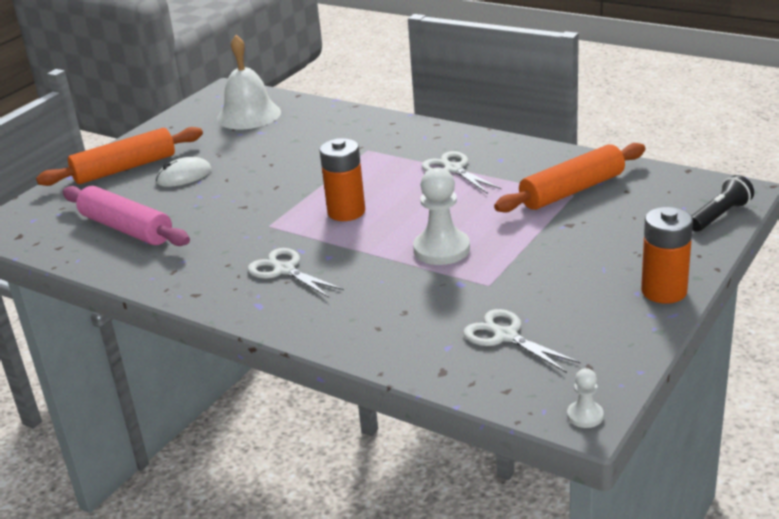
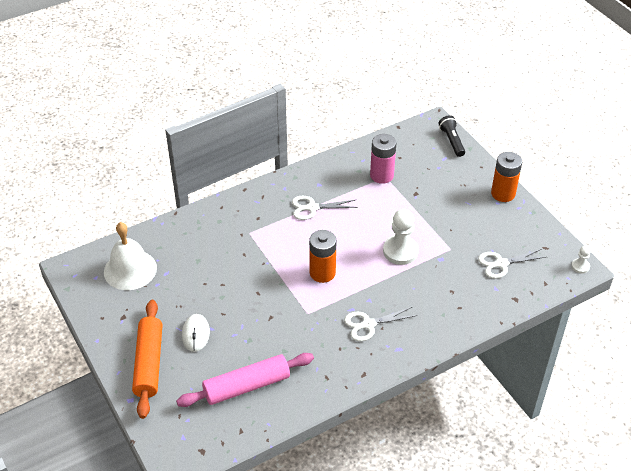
camera: 65 degrees left, 15 degrees up
(572, 191) = (381, 175): orange rolling pin -> pink battery

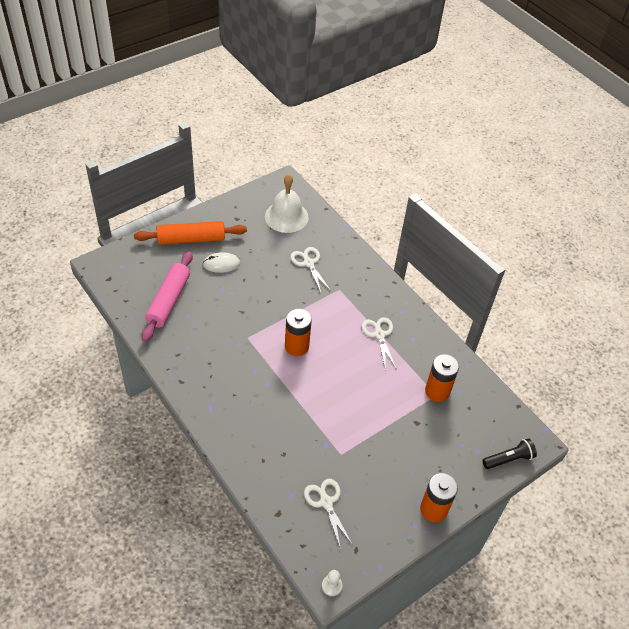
camera: 80 degrees right, 5 degrees up
(246, 386) = (169, 301): pink rolling pin -> pink rolling pin turned 45 degrees clockwise
(368, 324) = (237, 384): white scissors -> white scissors (308, 263)
(381, 175) = (437, 391): pink battery -> orange battery
(400, 251) = (332, 409): white pawn -> none

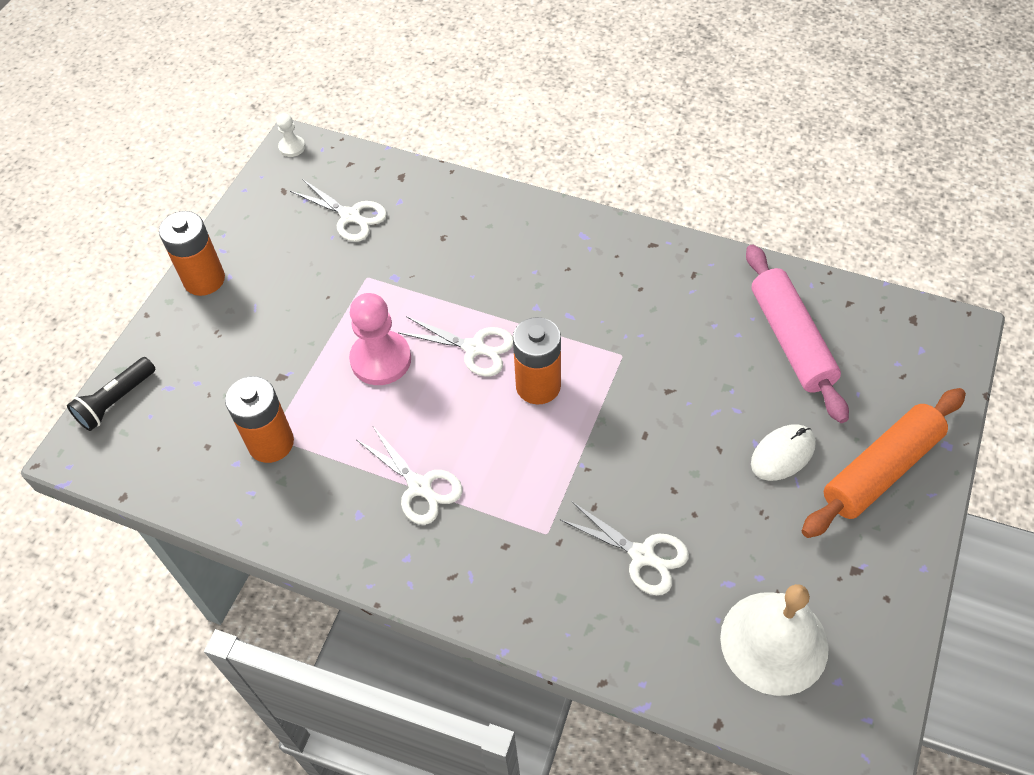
camera: 155 degrees right, 5 degrees up
(312, 381) = (474, 348): none -> white scissors
(361, 402) = (381, 359): none -> pink pawn

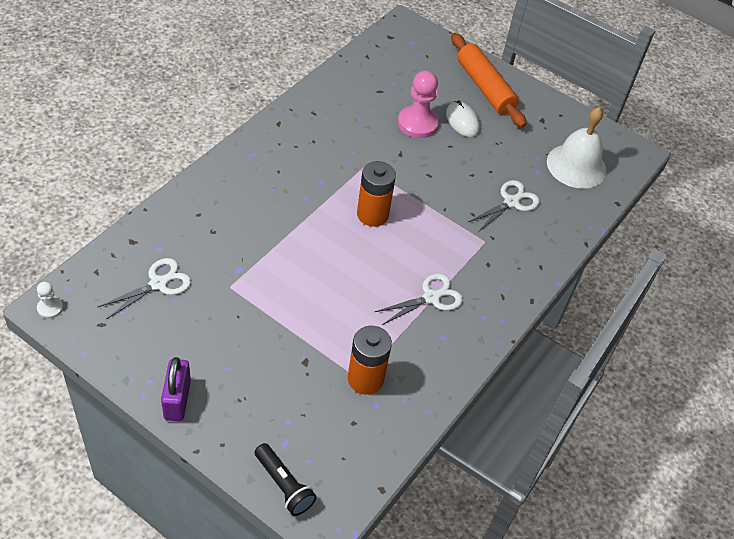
camera: 85 degrees left, 5 degrees down
(204, 280) = (177, 400): orange battery -> purple padlock
(381, 359) = (315, 295): pink pawn -> pink pawn (417, 123)
(474, 348) = (327, 239): white scissors -> none
(790, 340) = (384, 89): pink rolling pin -> none

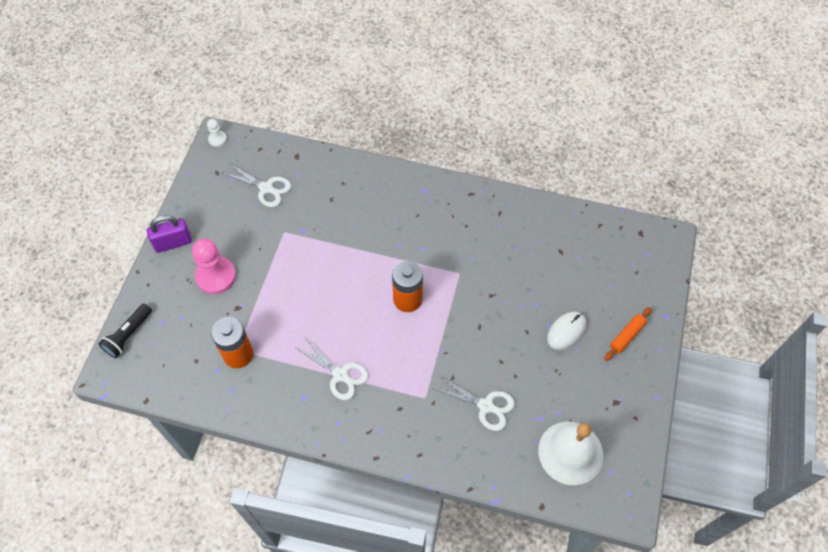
camera: 75 degrees right, 10 degrees up
(417, 123) = (538, 295): pink pawn -> pink pawn (216, 276)
(484, 88) = (626, 336): orange rolling pin -> orange rolling pin, size x0.51

